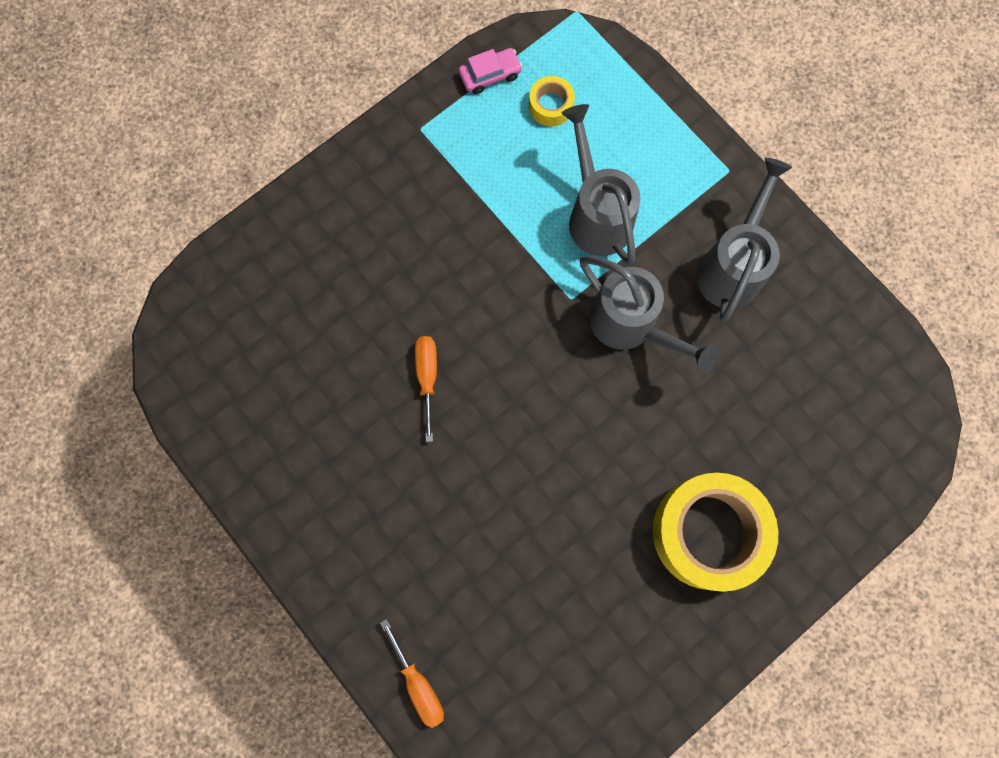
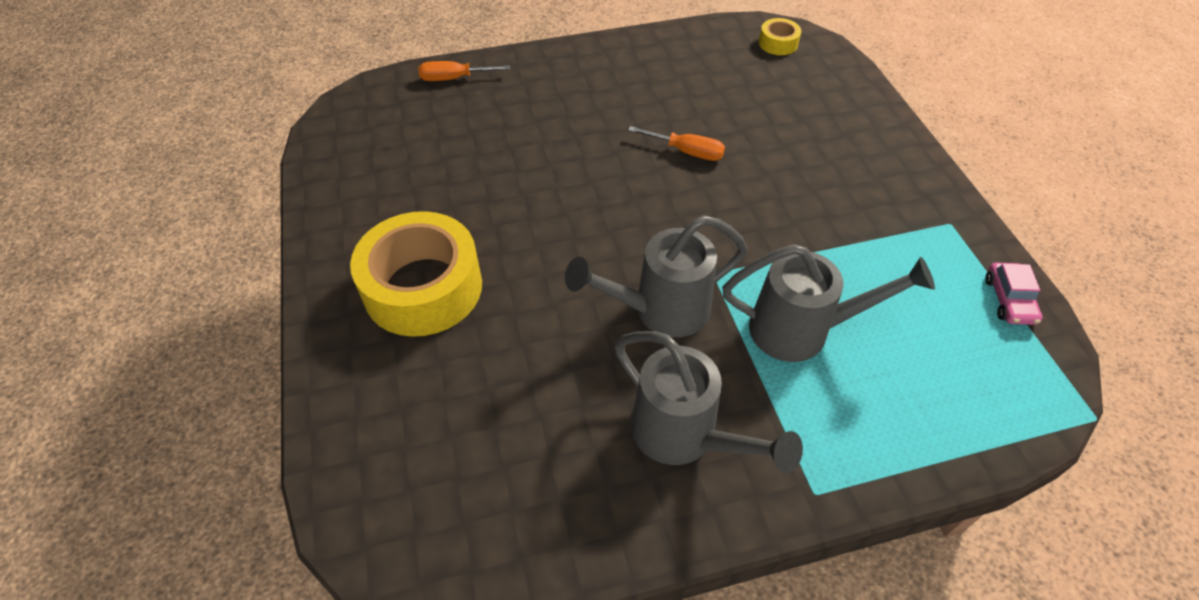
camera: 115 degrees right, 25 degrees down
(551, 106) = (956, 340): yellow tape -> yellow tape (778, 43)

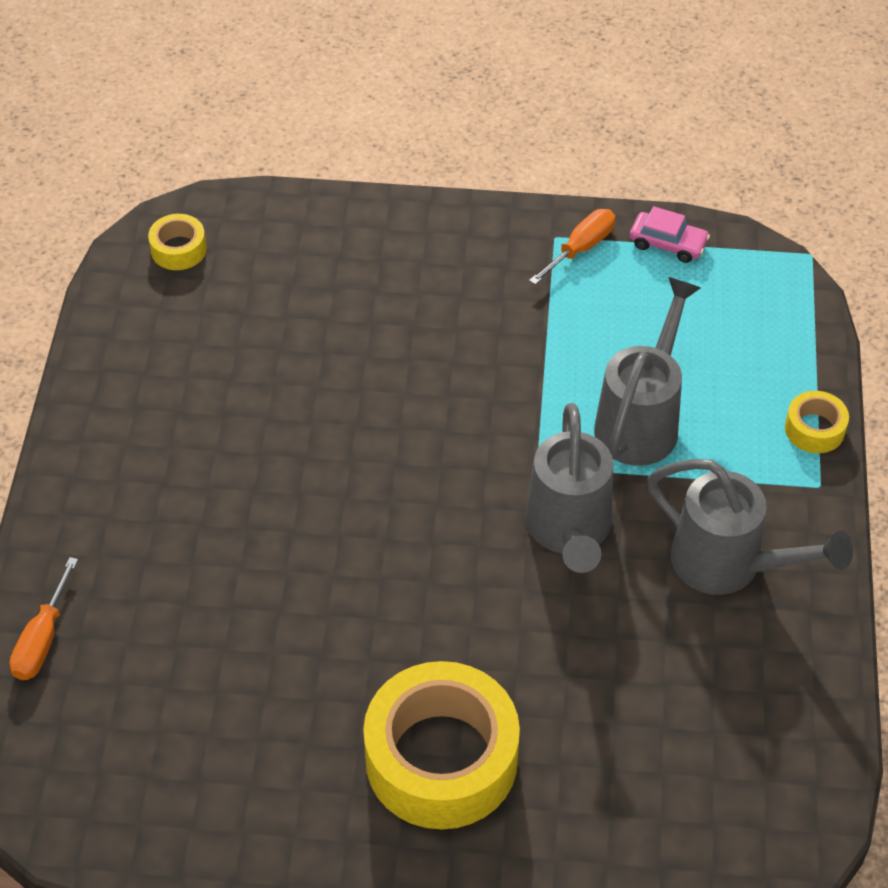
camera: 70 degrees left, 0 degrees up
(684, 435) = (728, 564): grey watering can -> grey watering can turned 60 degrees clockwise
(686, 152) = (335, 420): orange screwdriver -> orange screwdriver (581, 248)
(881, 473) = (814, 429): none -> yellow tape

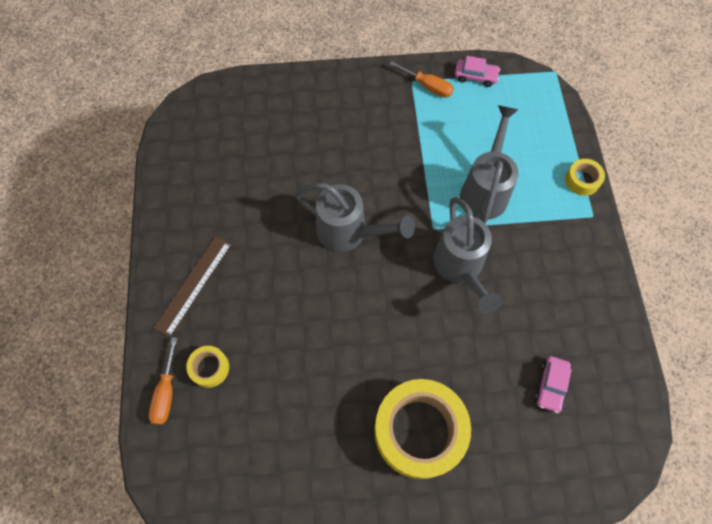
camera: 10 degrees left, 15 degrees up
(119, 491) = (193, 285): none -> brown ruler
(178, 249) = (197, 120): yellow tape -> yellow tape (210, 368)
(581, 248) = (428, 86): orange screwdriver -> orange screwdriver turned 90 degrees clockwise
(680, 728) = (551, 385): none -> pink car
(728, 564) = (554, 274): grey watering can -> grey watering can (348, 232)

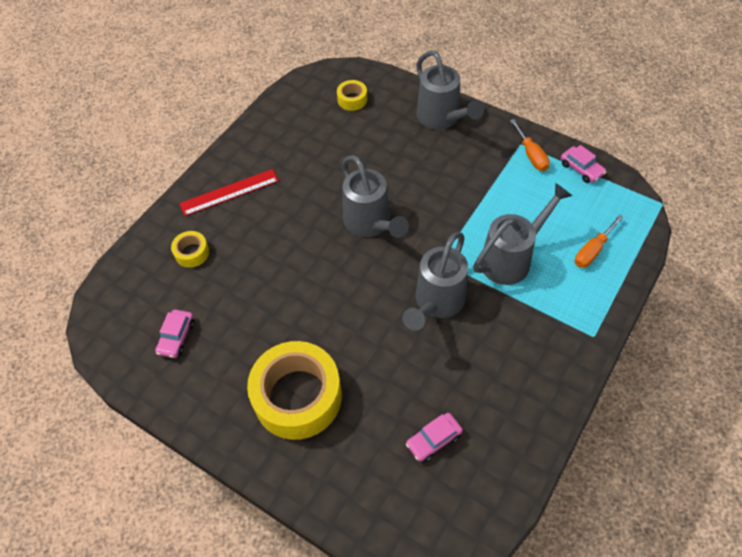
camera: 40 degrees right, 10 degrees down
(166, 392) = (151, 250): orange screwdriver -> orange screwdriver (592, 250)
(193, 285) = (229, 192): brown ruler -> red ruler
(267, 457) = (176, 337): none -> pink car
(327, 94) = (442, 118): none -> grey watering can
(582, 180) = (609, 302): yellow tape -> yellow tape (352, 99)

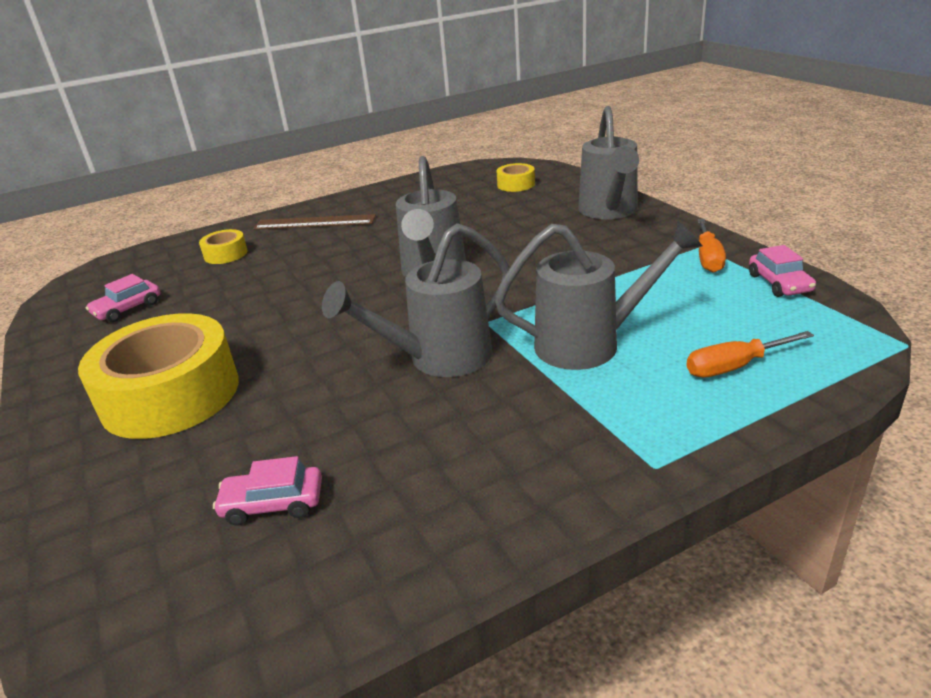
camera: 30 degrees right, 25 degrees down
(229, 192) = (314, 222): red ruler -> brown ruler

